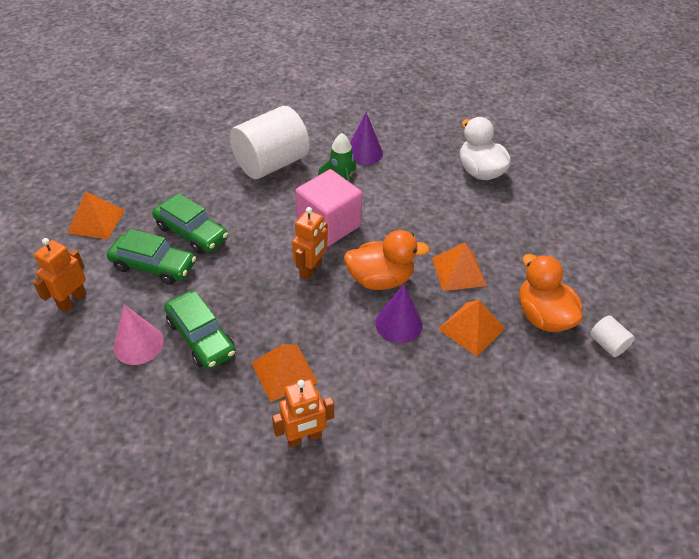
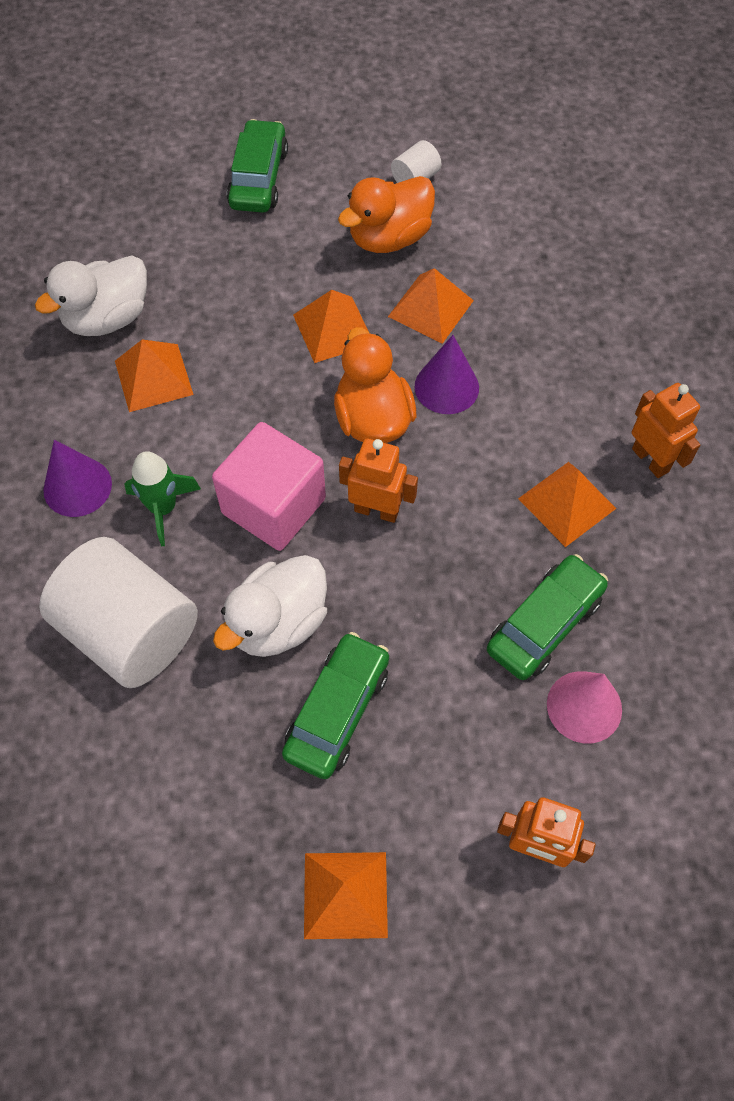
camera: 100 degrees left, 15 degrees up
(153, 266) = (428, 745): green car -> green car (259, 178)
(253, 217) = (278, 623): none -> white duck
(432, 186) = (153, 377): none -> orange pyramid

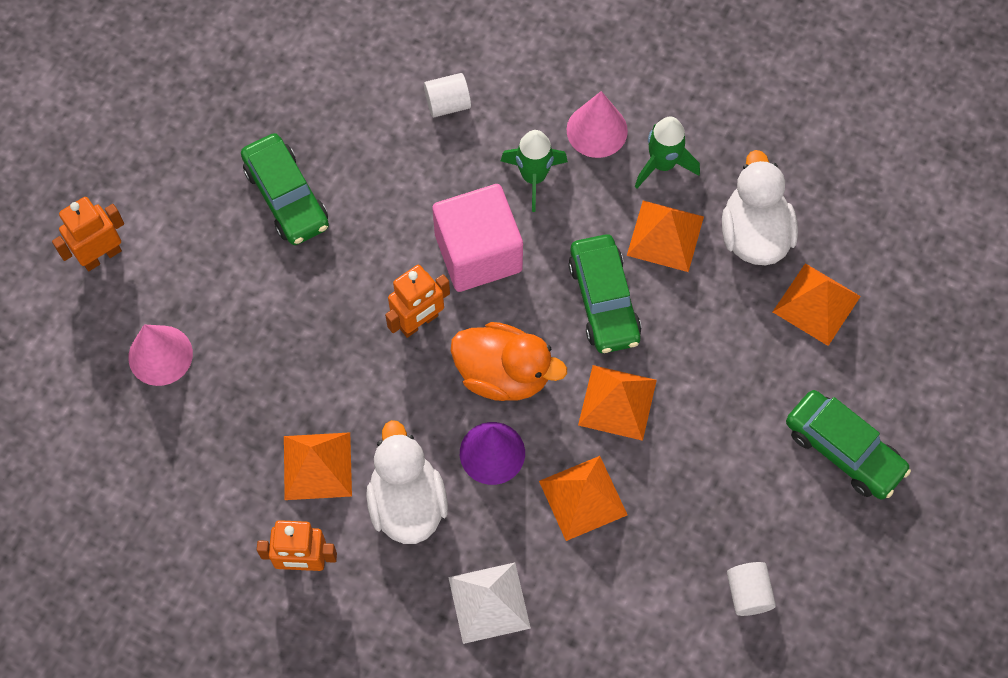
camera: 125 degrees right, 5 degrees up
(77, 487) = (597, 130): purple cone -> pink cone
(81, 417) = (662, 164): none -> green rocket
(130, 631) = (448, 104): white cylinder -> white cylinder, size x0.42
(278, 623) = (380, 199): white duck -> white duck (407, 502)
(345, 894) = (168, 128): orange pyramid -> orange pyramid (816, 304)
(389, 238) = (689, 518): orange duck -> none
(544, 624) = (238, 374): green car -> green car (604, 300)
(563, 320) = (489, 602): none -> white pyramid

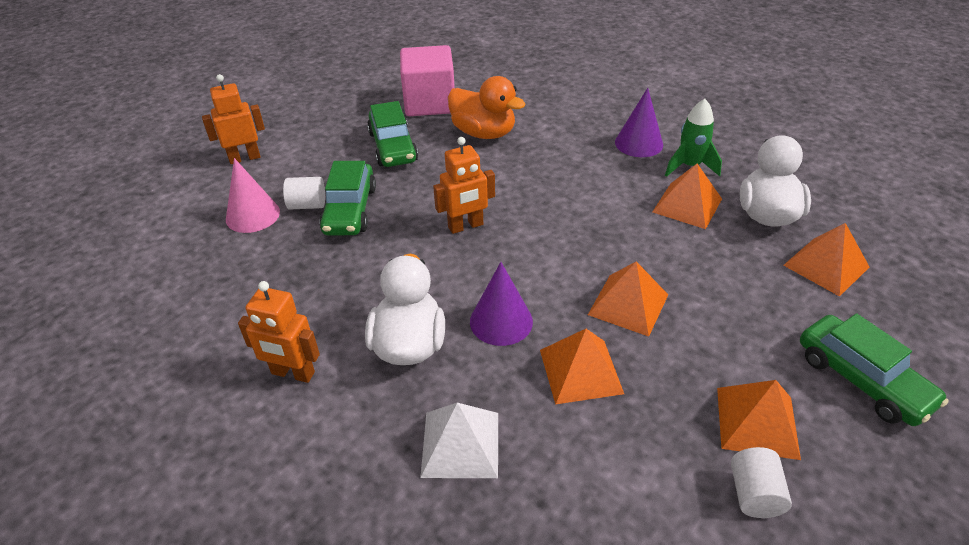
camera: 15 degrees right, 25 degrees down
(317, 466) = (340, 304): orange pyramid -> orange pyramid (757, 422)
(448, 104) = (528, 118): white cylinder -> white cylinder (307, 205)
(478, 253) = (528, 194): pink cube -> pink cube (429, 103)
(503, 374) = (527, 269): orange duck -> orange duck (483, 133)
(533, 177) = (583, 160): green rocket -> none
(597, 130) = (639, 143): pink cone -> purple cone
(604, 300) = (627, 236): green car -> green car (350, 210)

